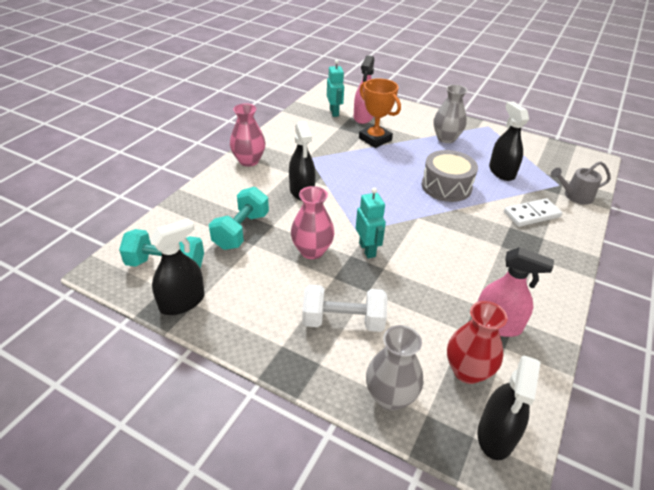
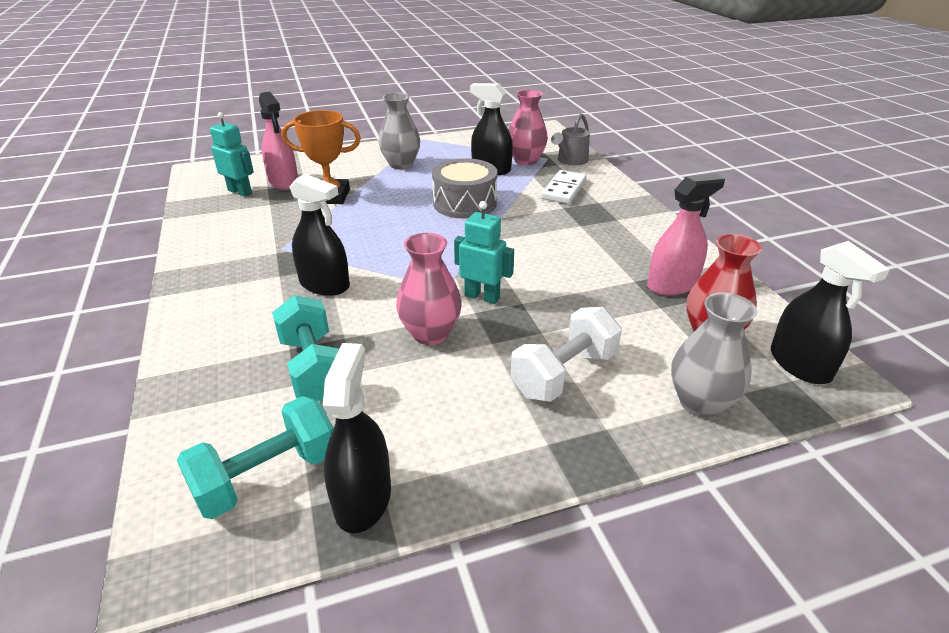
camera: 45 degrees left, 5 degrees down
(249, 161) = (202, 291): pink vase -> pink vase (525, 160)

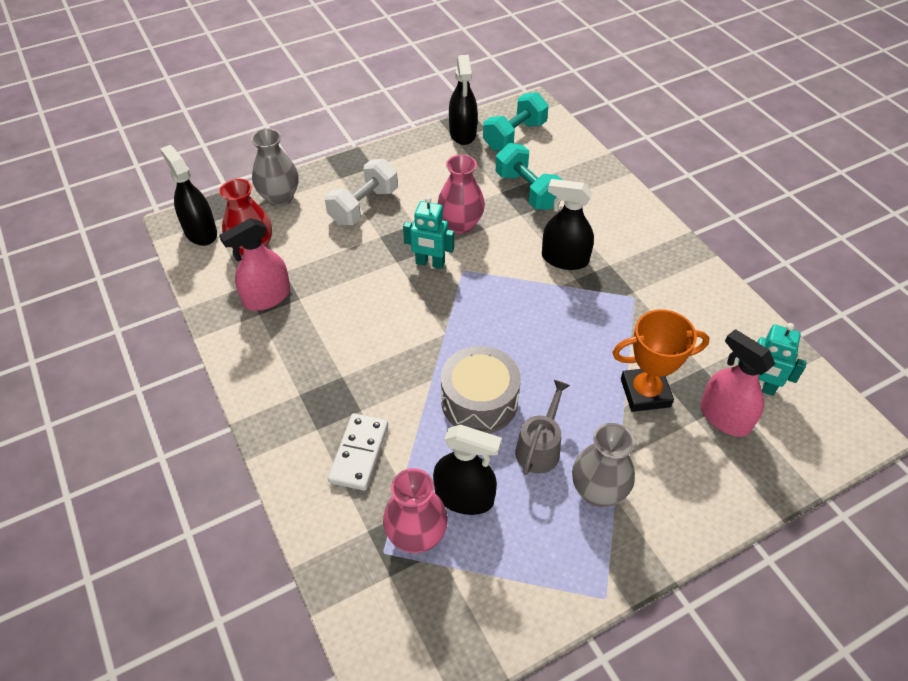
camera: 170 degrees right, 15 degrees up
(570, 161) = (347, 546): grey watering can -> grey watering can (540, 447)

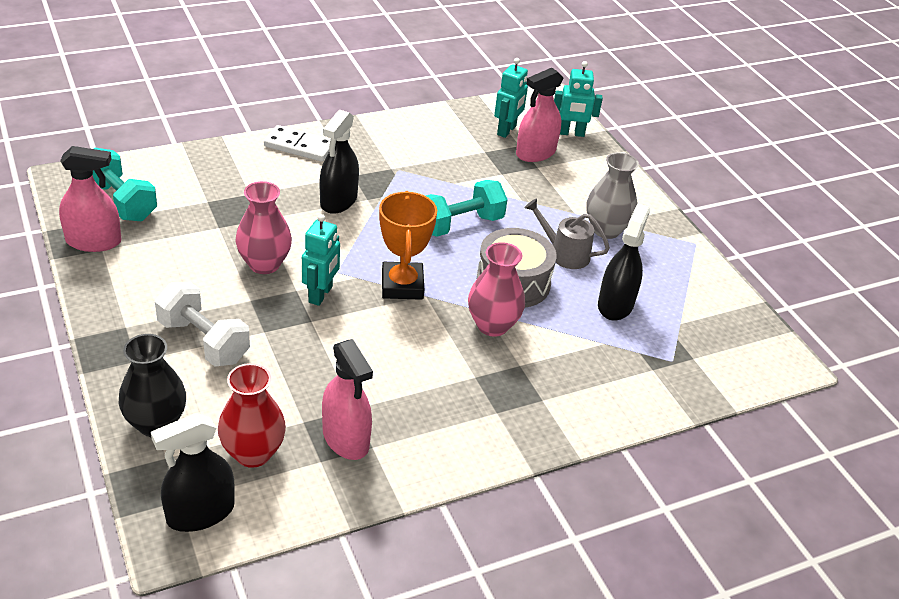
camera: 90 degrees left, 10 degrees down
(280, 198) = (156, 423): grey vase -> black vase
(359, 453) = (571, 369): white domino -> white domino (299, 146)
(416, 535) = (654, 338): pink vase -> pink vase (492, 325)
(463, 133) = (93, 241): black spray bottle -> pink spray bottle
(527, 191) = (224, 208): turquoise dumbbell -> turquoise dumbbell (460, 224)
(645, 393) = (509, 186): orange trophy -> orange trophy (402, 285)
(789, 455) = (571, 133): none -> turquoise robot

